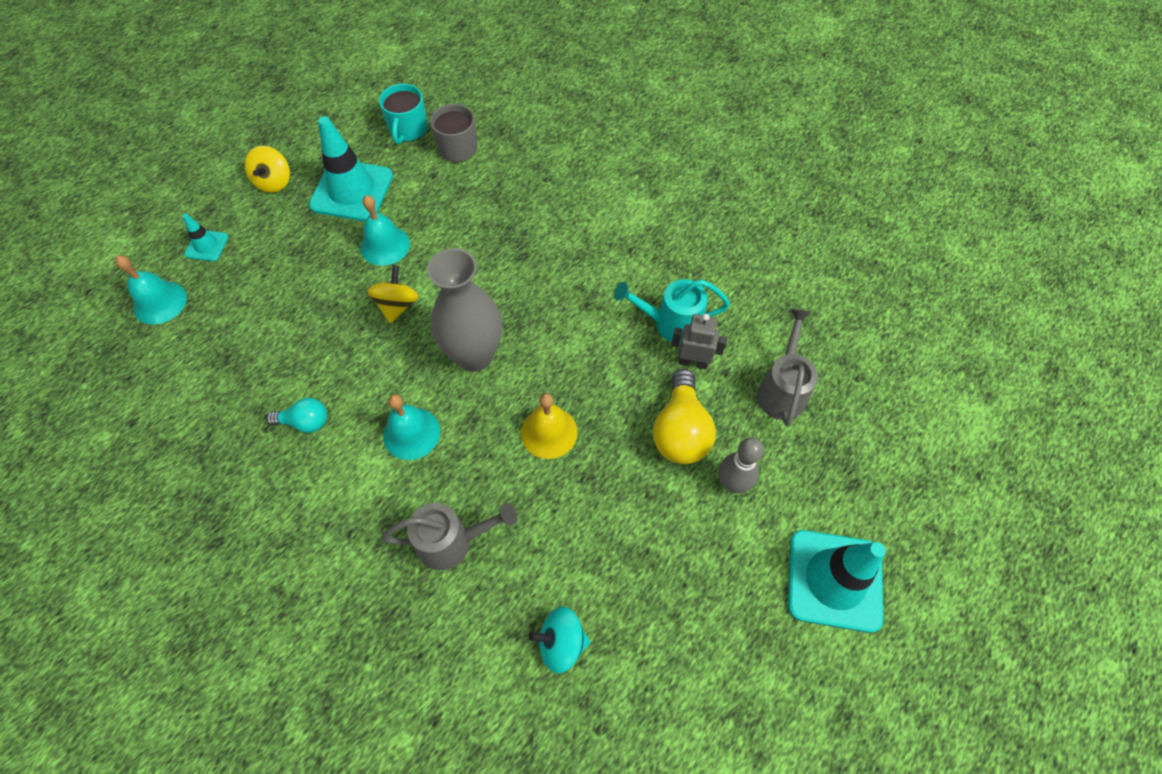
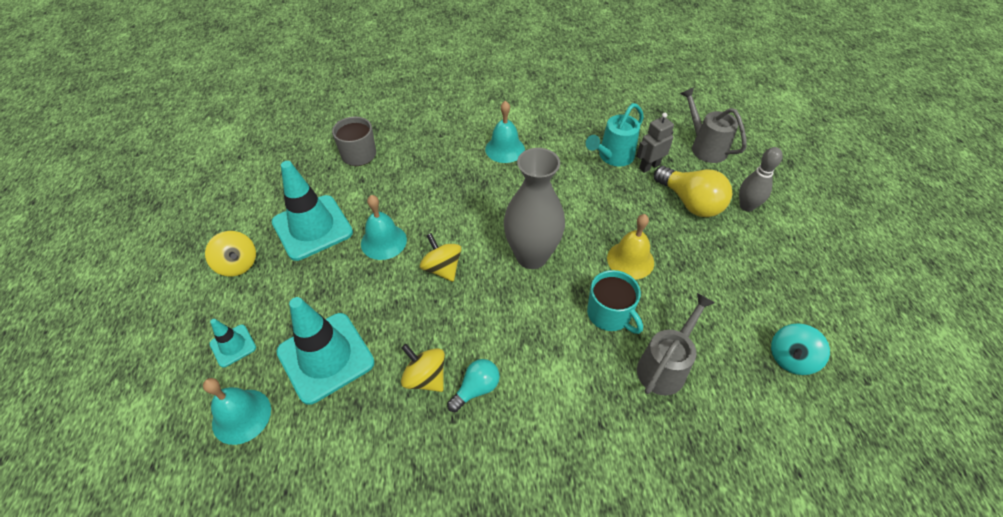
camera: 45 degrees left, 10 degrees down
(285, 381) = (425, 377): none -> yellow spinning top
(408, 129) = (306, 166): turquoise mug -> turquoise mug (610, 314)
(411, 433) = (555, 331): turquoise bell -> turquoise bell (505, 149)
(834, 580) = (844, 209): turquoise traffic cone -> turquoise traffic cone (325, 357)

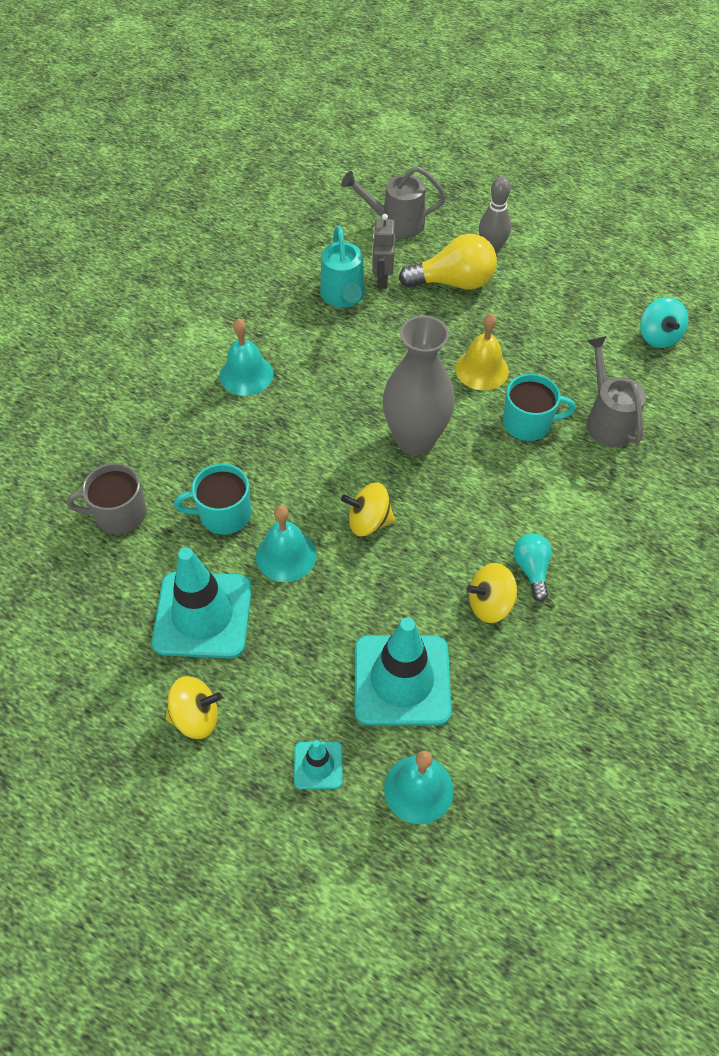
camera: 55 degrees left, 5 degrees up
(392, 196) = (223, 514): none -> turquoise mug

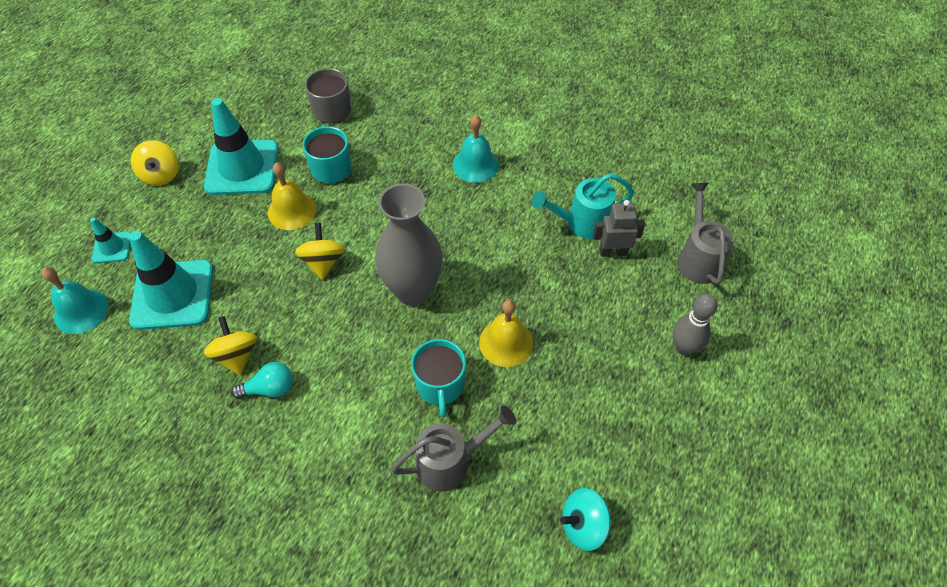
camera: 85 degrees right, 0 degrees up
(286, 555) = (292, 210): turquoise bell -> yellow bell
(453, 282) = (623, 313): yellow light bulb -> none

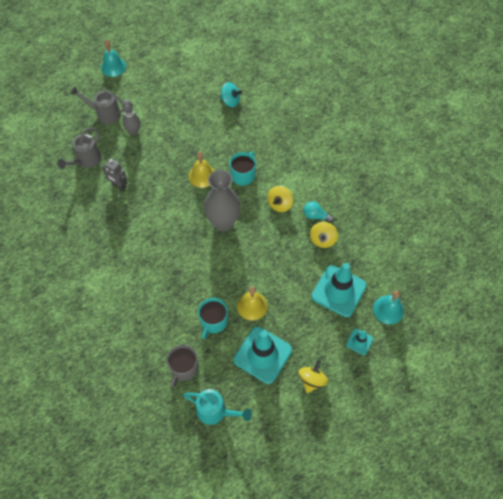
camera: 145 degrees left, 5 degrees up
(323, 262) = (255, 264): yellow spinning top -> yellow spinning top (279, 204)
(451, 462) = (261, 146): grey watering can -> grey watering can (105, 114)
(475, 164) = (137, 274): turquoise bell -> turquoise bell (113, 67)
(582, 223) = (118, 208): turquoise watering can -> turquoise watering can (216, 411)

